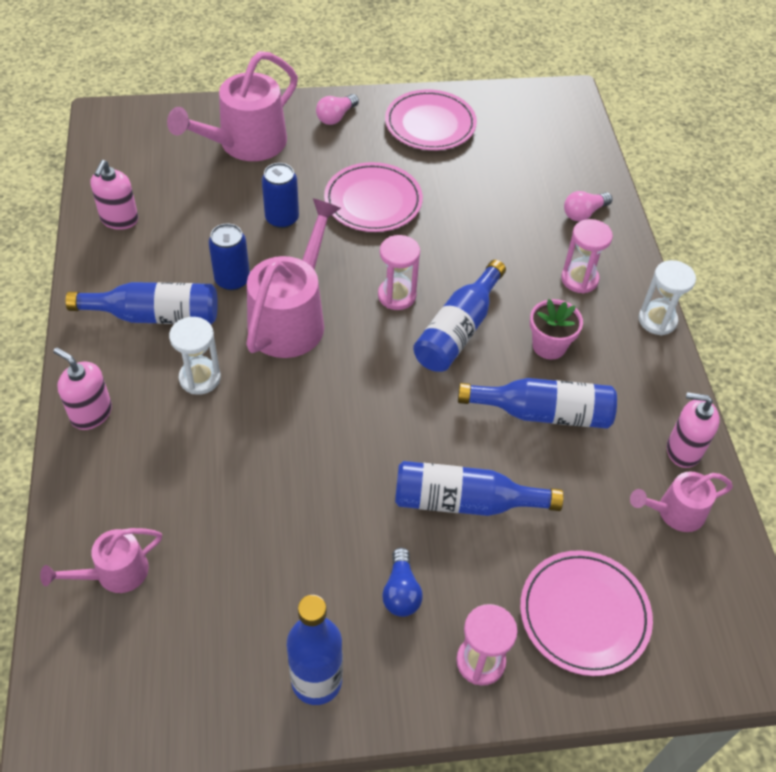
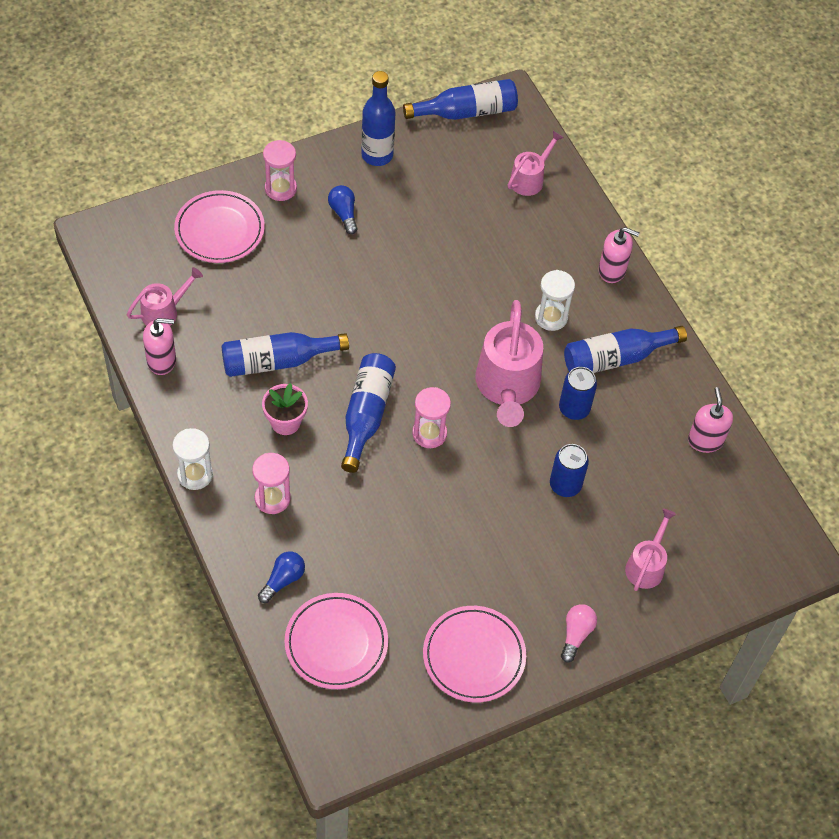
camera: 160 degrees right, 5 degrees up
(245, 144) = (646, 565): pink watering can -> pink watering can, size x0.55
(373, 201) = (491, 531): pink plate -> pink plate (336, 643)
(465, 502) = (318, 280): blue bottle -> blue bottle (466, 112)
(583, 213) = (283, 580): pink light bulb -> blue light bulb

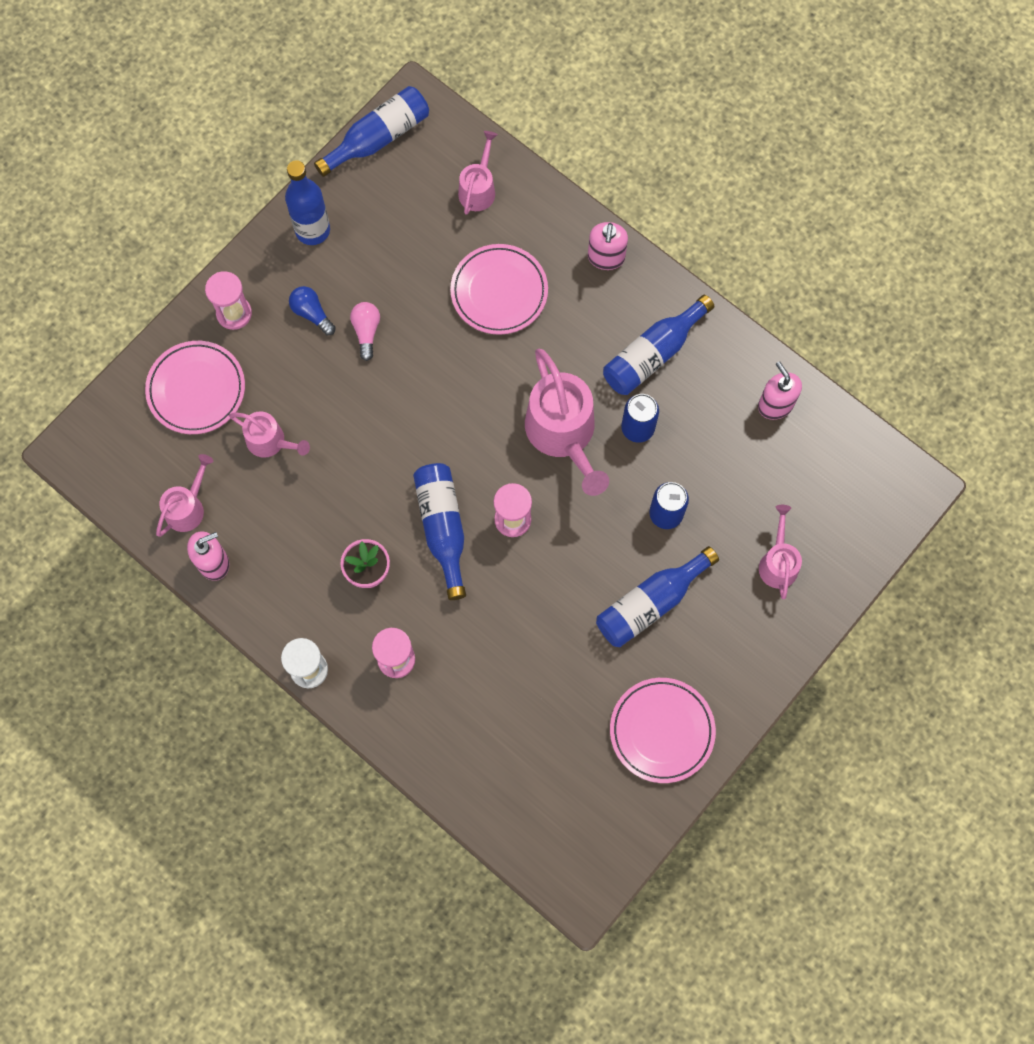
camera: 20 degrees left, 15 degrees up
(258, 292) = (271, 442): none -> pink watering can
(277, 361) = (328, 510): blue bottle -> blue bottle (651, 603)
(283, 580) = (448, 739): blue light bulb -> none
(336, 643) = (529, 779): pink plate -> pink plate (499, 291)
(551, 317) = (570, 337): white hourglass -> none
(576, 634) = (745, 664): pink light bulb -> pink light bulb (366, 332)
(612, 270) = (606, 257): pink soap dispenser -> pink soap dispenser turned 105 degrees clockwise

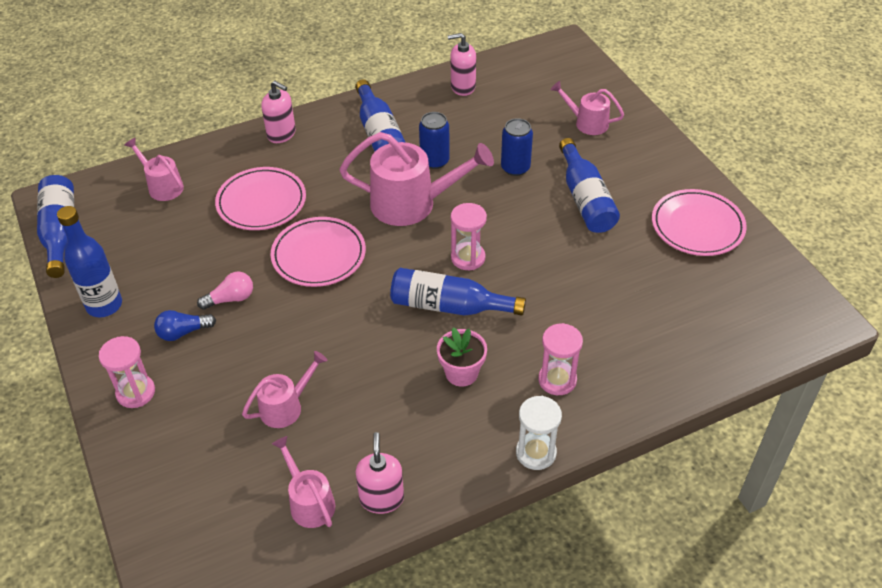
camera: 65 degrees left, 25 degrees down
(196, 389) = (189, 451): pink plate -> pink plate (319, 255)
(366, 332) = (231, 299): pink light bulb -> pink light bulb turned 135 degrees clockwise

